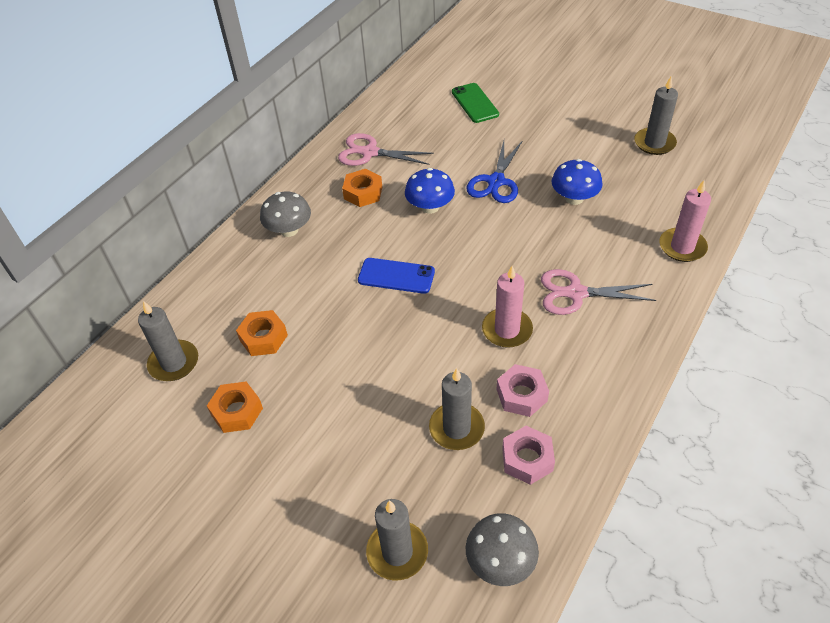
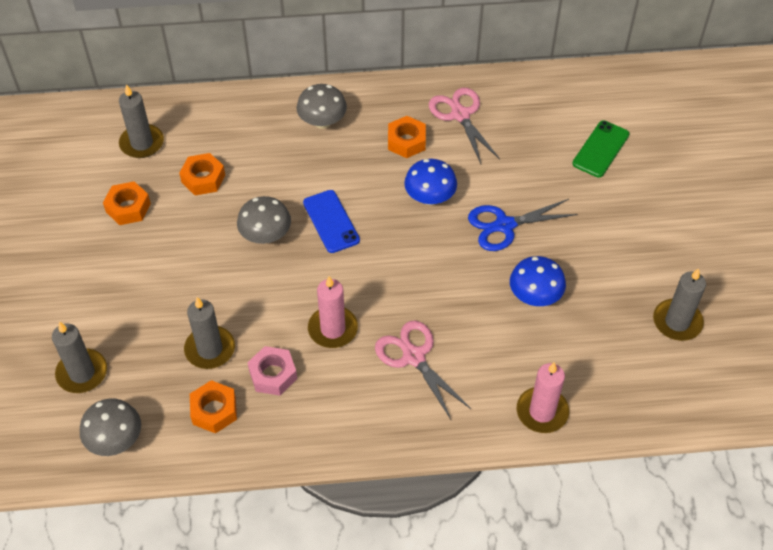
camera: 50 degrees right, 5 degrees up
(369, 325) = (265, 235): none -> grey mushroom
(527, 459) = (214, 410): pink nut -> orange nut

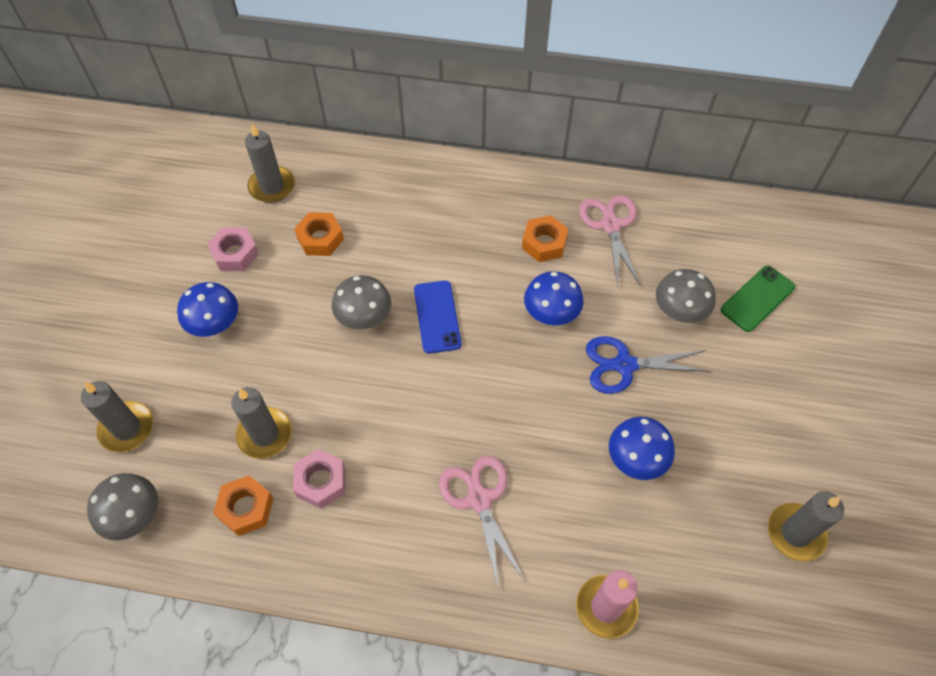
camera: 15 degrees right, 5 degrees up
(128, 208) = (235, 254): orange nut -> pink nut
(131, 270) = (214, 323): none -> blue mushroom
(322, 121) = (462, 202): grey mushroom -> grey mushroom (679, 310)
(333, 329) = (401, 443): pink candle -> none

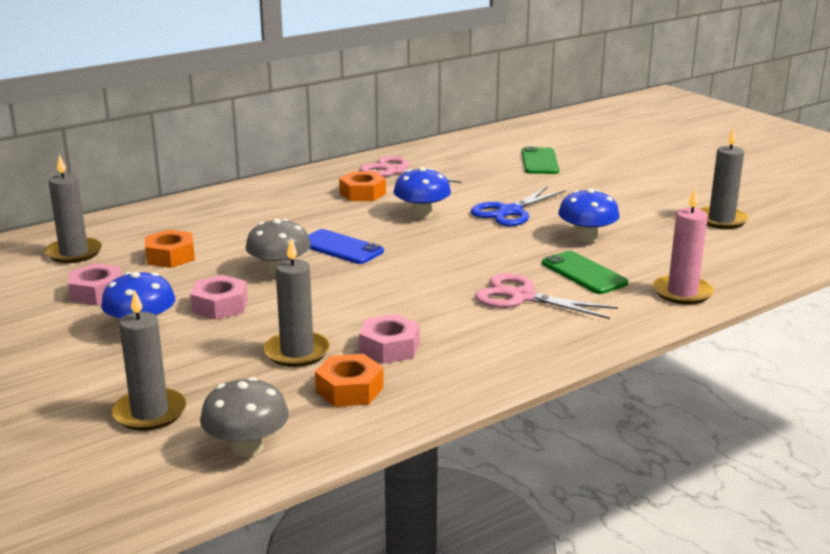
camera: 45 degrees left, 35 degrees down
(283, 333) = (220, 306): none -> pink nut
(565, 509) = (584, 273): none -> green phone
(679, 310) = (503, 182): grey mushroom -> none

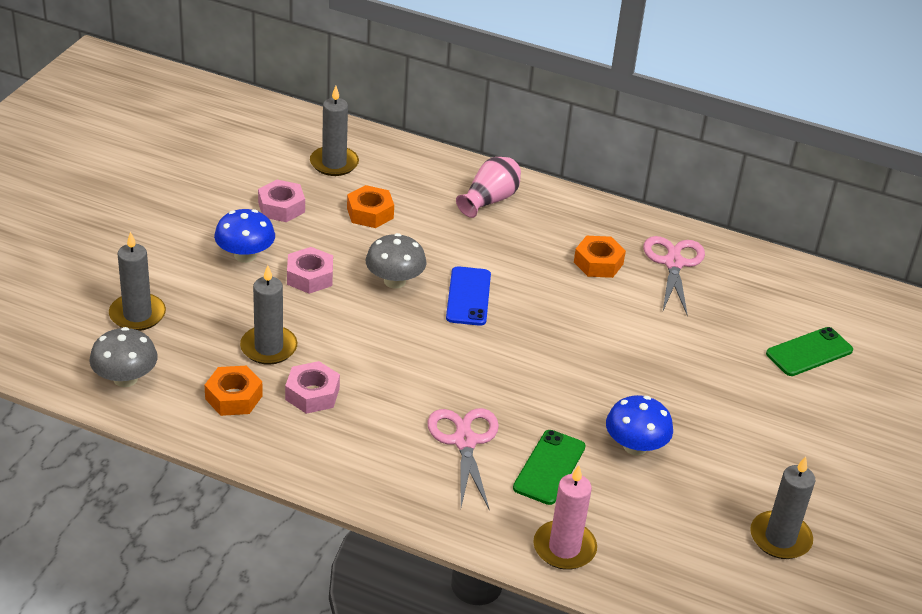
camera: 55 degrees right, 15 degrees up
(229, 208) = (489, 200): none -> pink vase
(422, 214) = (587, 318): blue mushroom -> none
(510, 212) = (649, 373): blue scissors -> none

